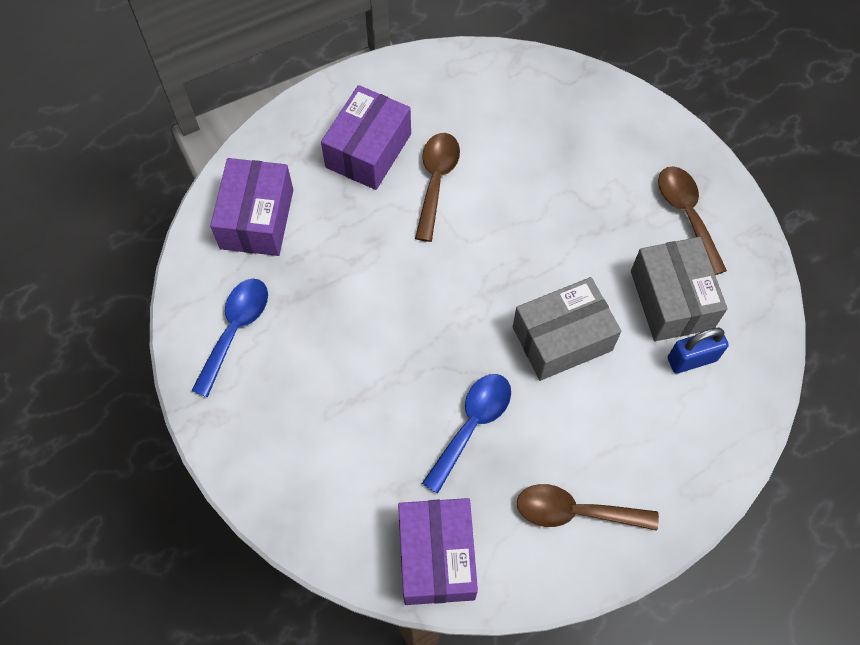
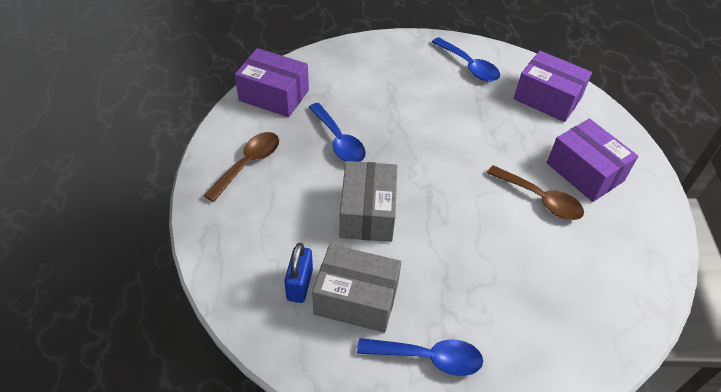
camera: 115 degrees right, 15 degrees down
(687, 215) = (428, 357): brown spoon -> blue spoon

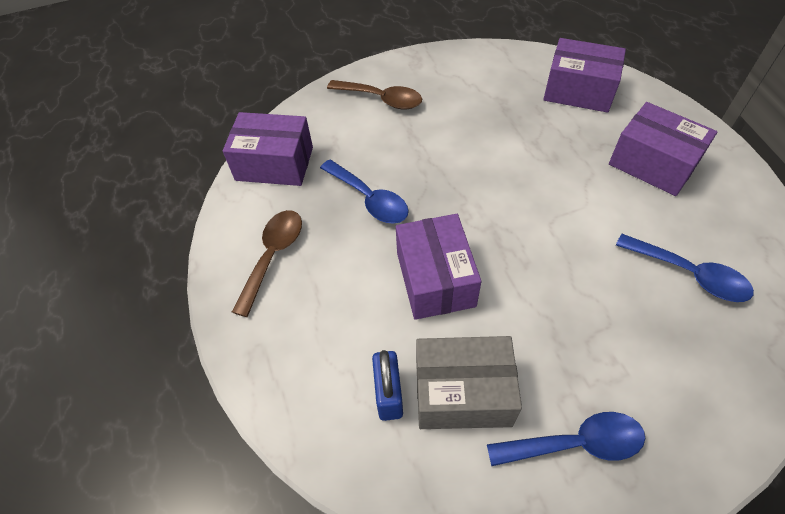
camera: 10 degrees left, 5 degrees up
(367, 213) = (435, 279): grey box -> purple box
(469, 66) = (481, 75): blue spoon -> blue spoon (689, 274)
(540, 199) = (619, 208): brown spoon -> brown spoon (381, 99)

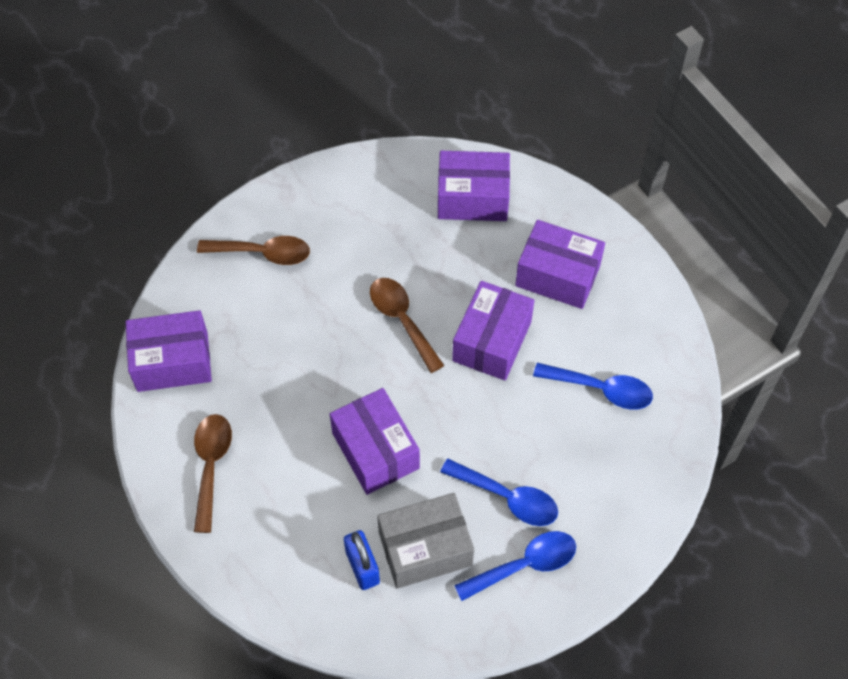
camera: 20 degrees left, 5 degrees up
(369, 199) = (287, 380): blue spoon -> blue spoon (507, 498)
(491, 172) = (402, 320): none -> brown spoon
(576, 206) = (492, 341): none -> purple box

